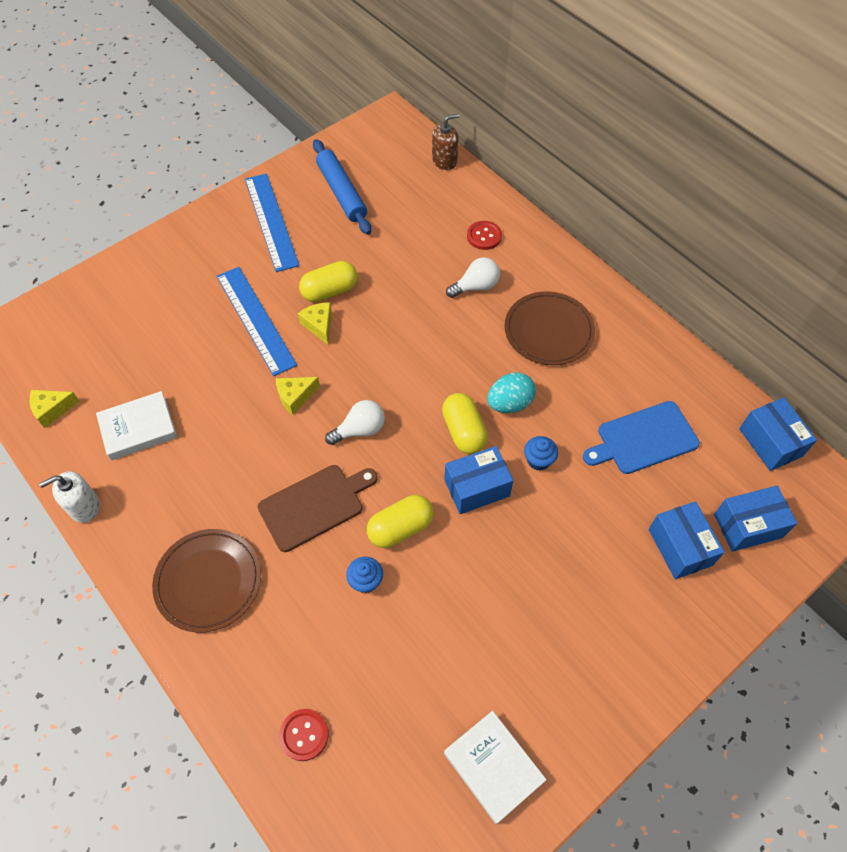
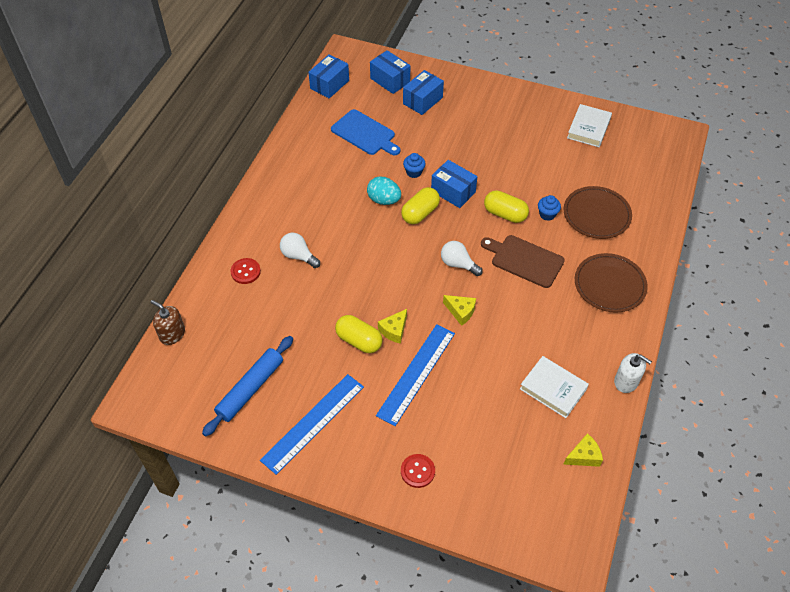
camera: 120 degrees left, 5 degrees down
(52, 410) = (583, 456): yellow cheese -> yellow cheese turned 60 degrees counterclockwise
(304, 735) = (640, 201): red button -> red button (417, 471)
(548, 331) = (313, 203): brown plate -> brown plate (596, 215)

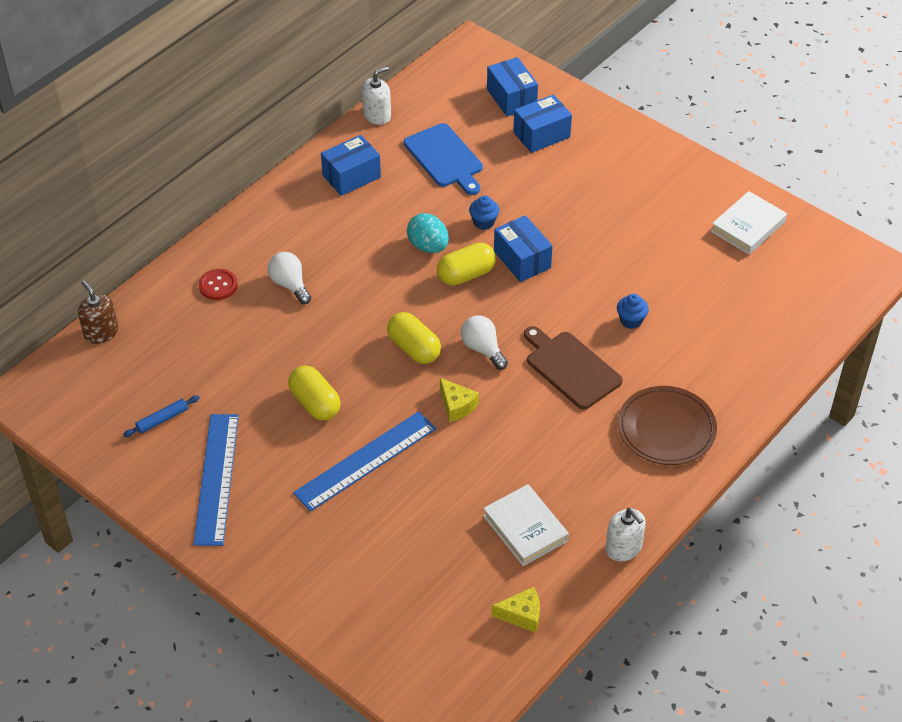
camera: 20 degrees right, 5 degrees down
(250, 389) = (162, 419): blue rolling pin -> blue rolling pin, size x0.51
(303, 115) = (377, 115): none -> white soap dispenser
(313, 423) = (216, 478): blue ruler -> blue ruler turned 60 degrees counterclockwise
(329, 84) = (430, 84): blue box -> blue box (351, 176)
(394, 330) = (363, 404): yellow cheese -> none
(417, 471) = (312, 569): red button -> none
(505, 214) = (575, 305): yellow capsule -> yellow capsule (414, 348)
(596, 215) = (697, 339): brown plate -> none

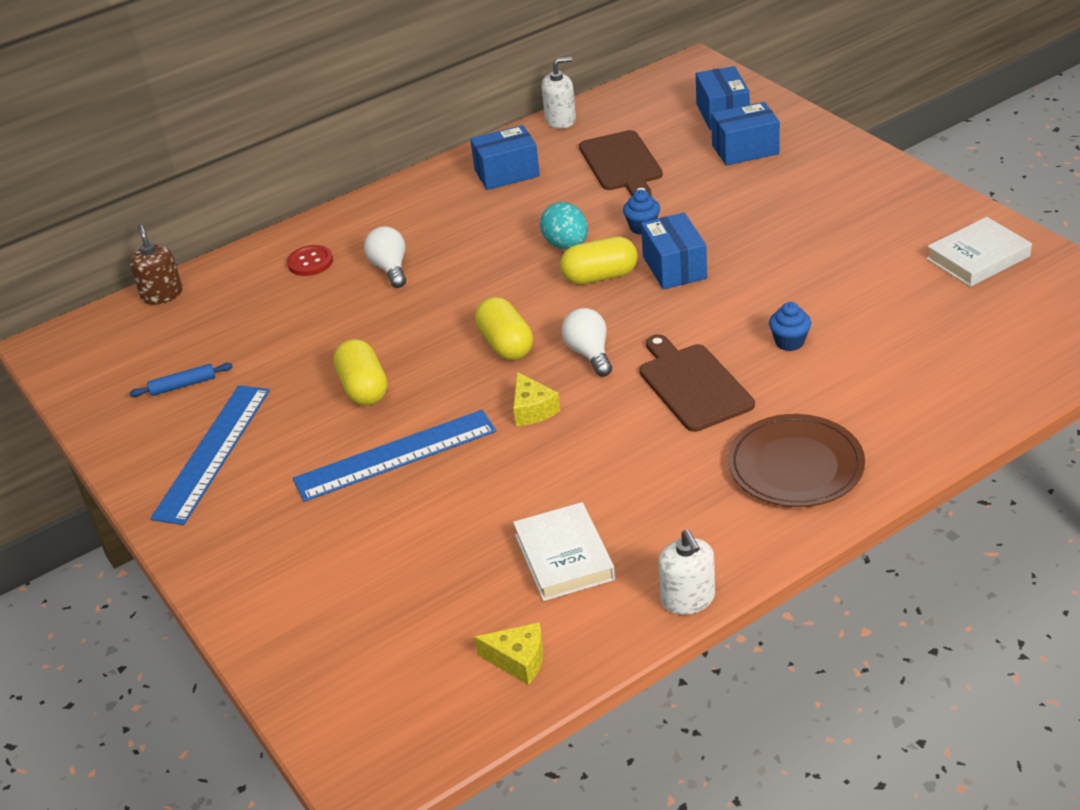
camera: 20 degrees right, 10 degrees down
(445, 158) = (621, 163): blue cutting board -> brown cutting board

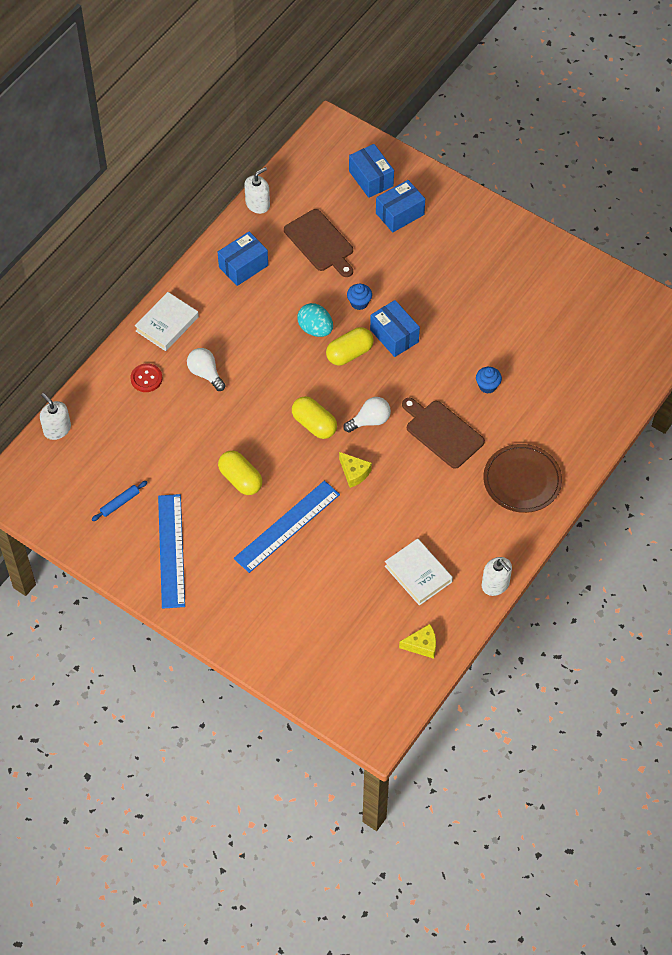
camera: 25 degrees left, 20 degrees up
(162, 295) = (57, 429): brown soap dispenser -> white soap dispenser
(589, 353) = (370, 421): white light bulb -> white light bulb turned 105 degrees clockwise
(978, 258) = (578, 291): white book -> white book (167, 324)

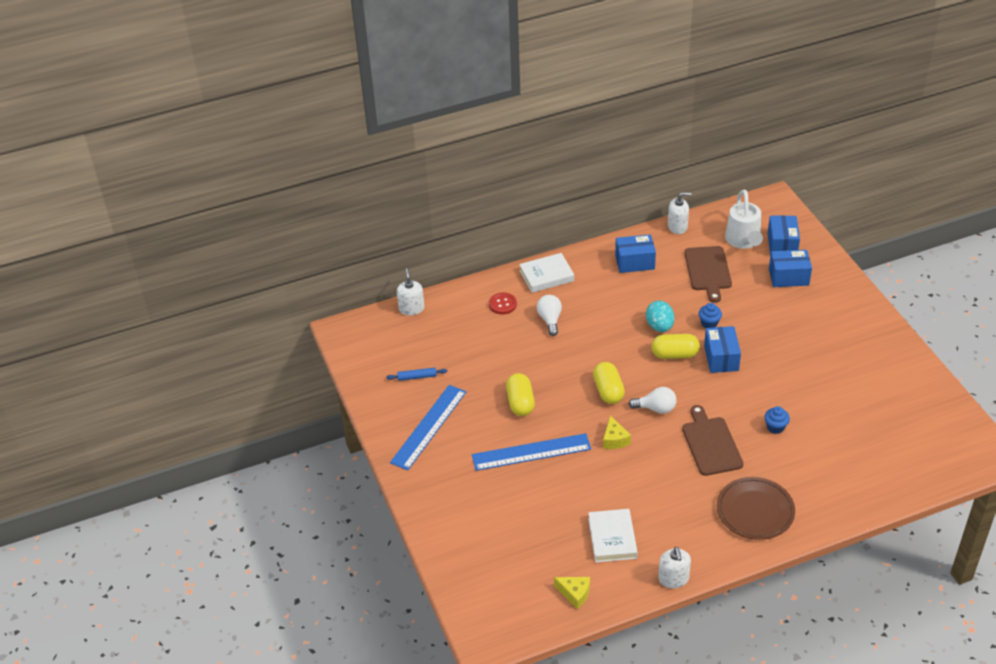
camera: 35 degrees right, 15 degrees down
(332, 191) = (743, 241): none -> white watering can

